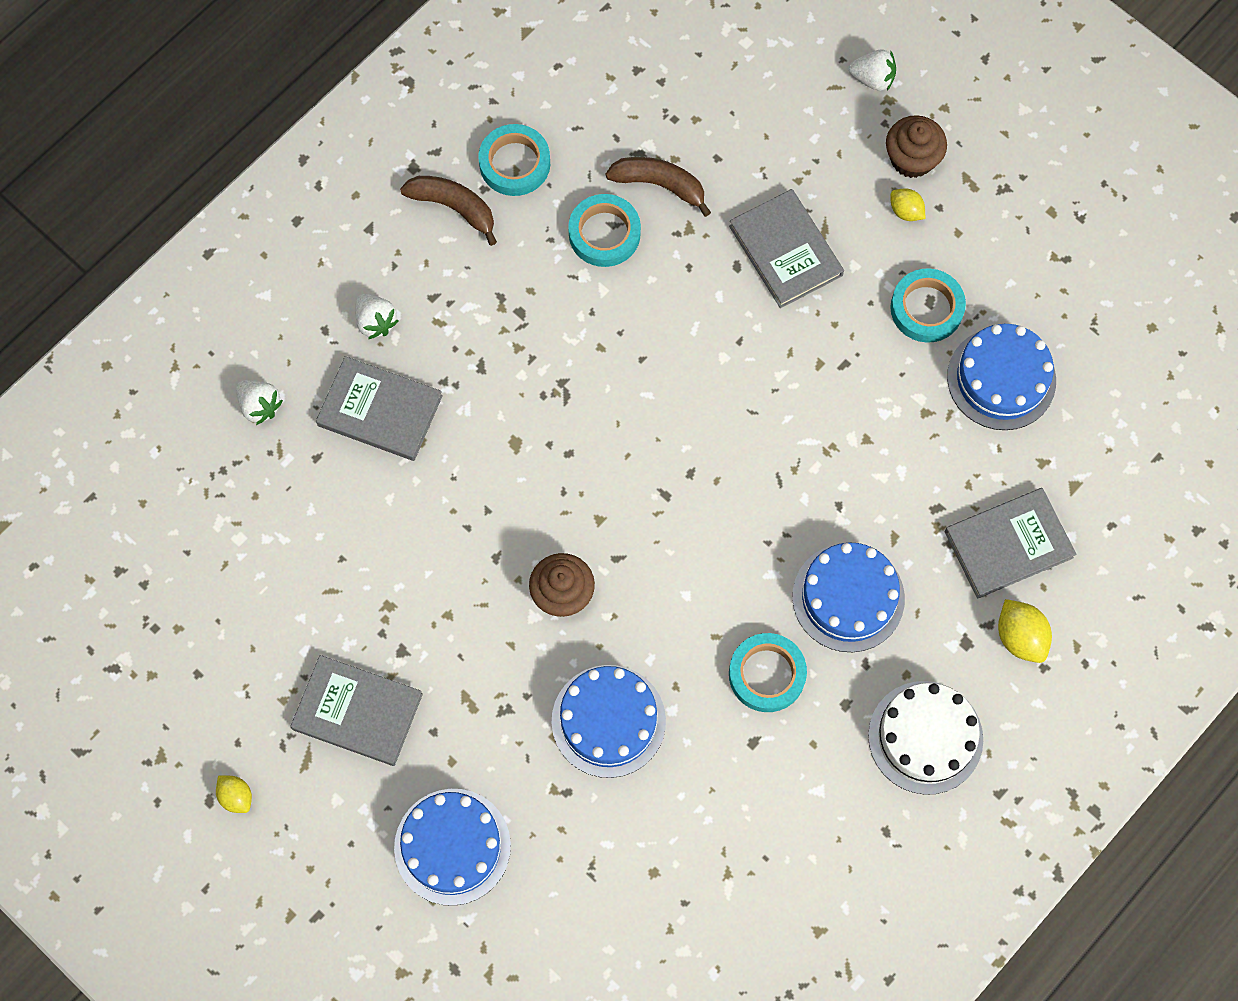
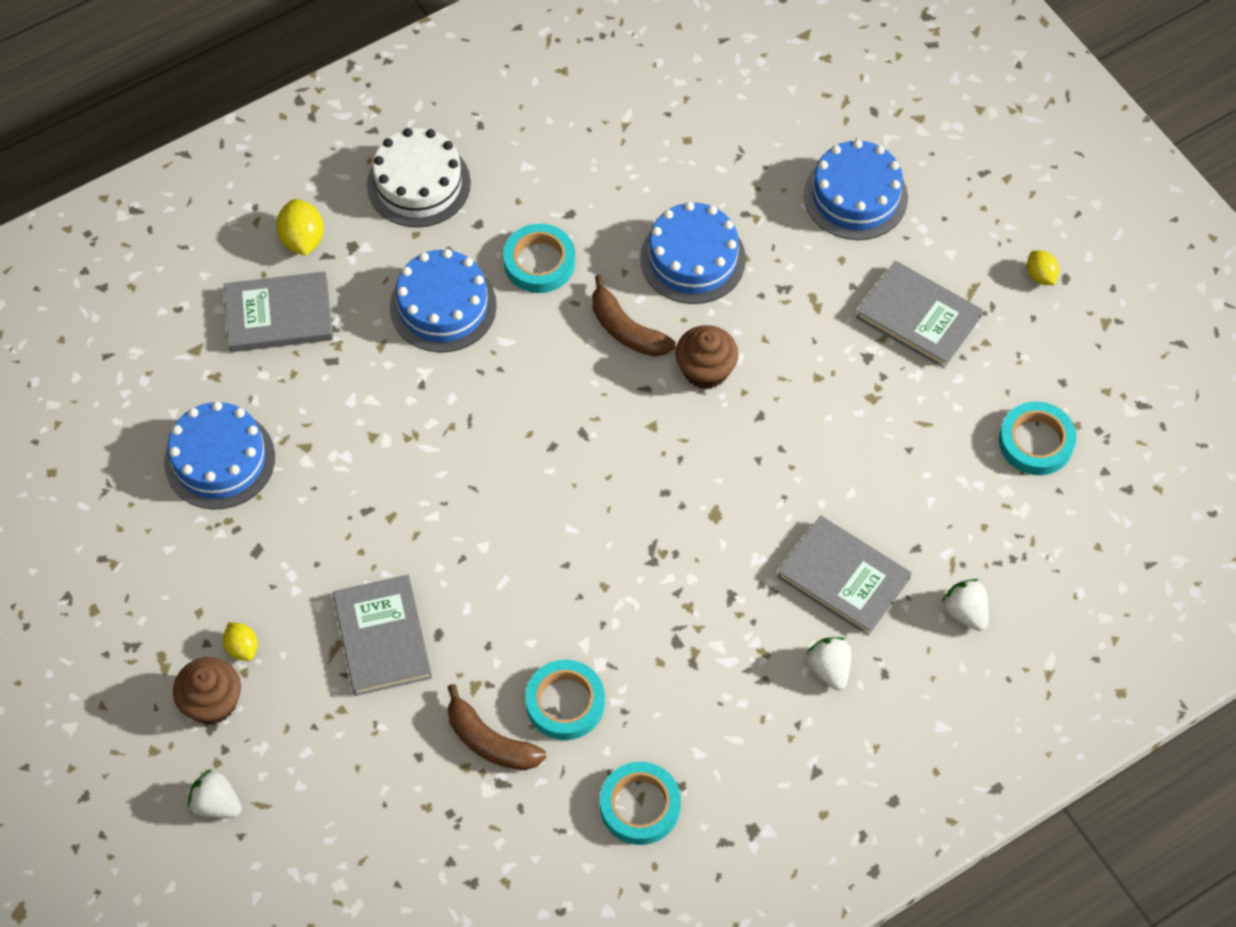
camera: 165 degrees left, 10 degrees down
(454, 207) = (718, 772): brown banana -> brown banana (626, 329)
(926, 308) = (263, 544): turquoise tape -> turquoise tape (1036, 442)

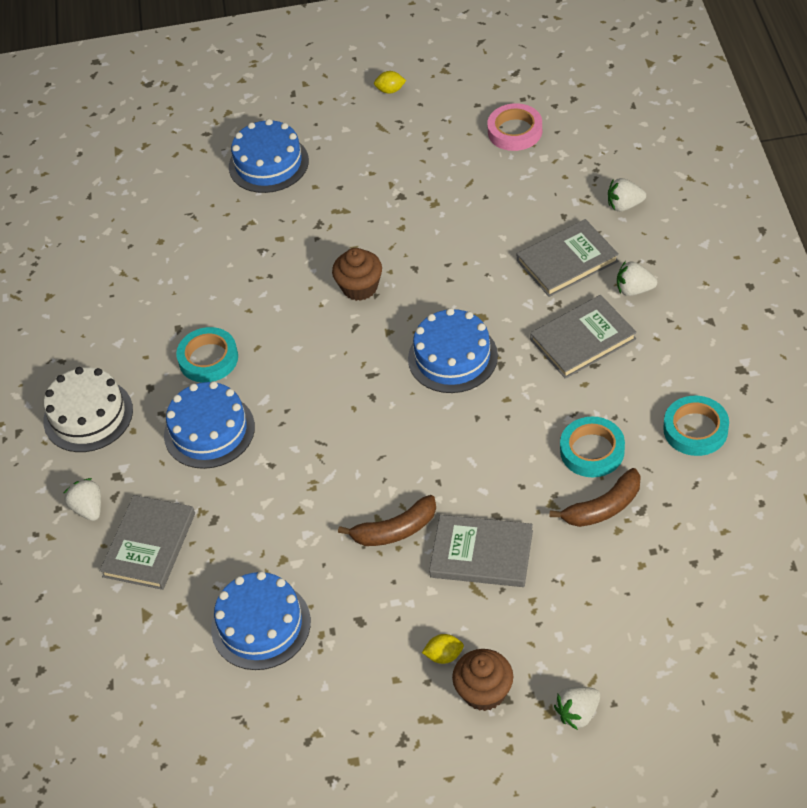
camera: 60 degrees left, 10 degrees down
(302, 239) = (88, 508): yellow lemon -> white strawberry
(626, 329) = (298, 323): brown banana -> brown banana (395, 530)
(693, 259) = (262, 267): blue cake -> blue cake (452, 357)
(918, 317) = (385, 160): grey book -> grey book (583, 339)
(1036, 442) = (515, 131): turquoise tape -> pink tape

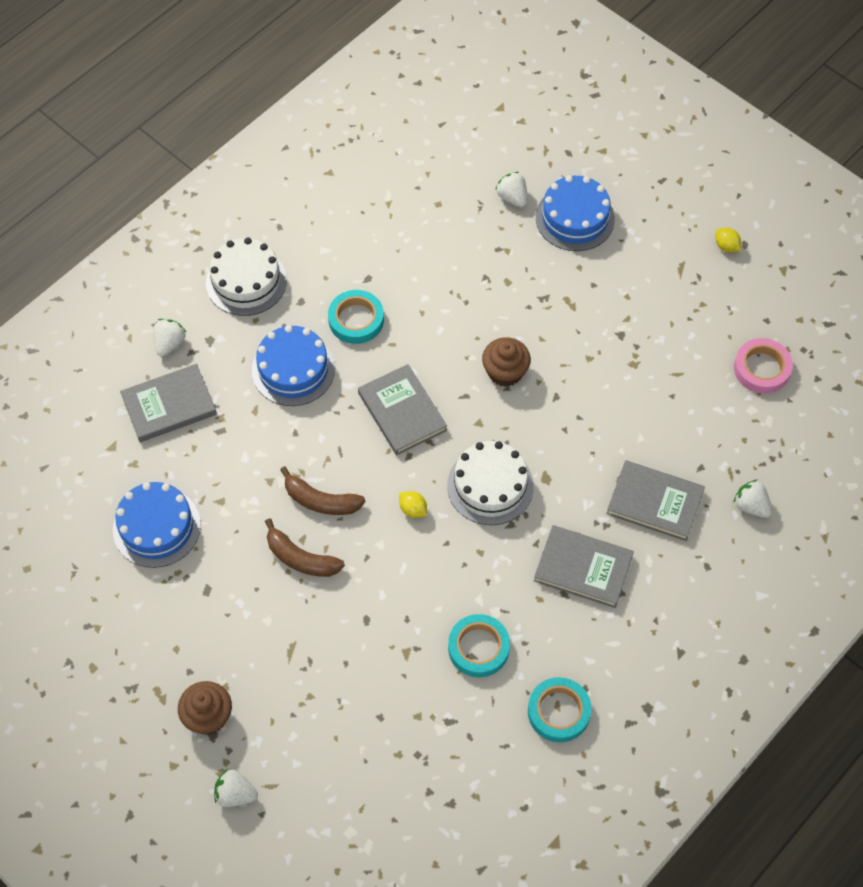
camera: 45 degrees right, 10 degrees up
(444, 655) = (218, 668): yellow lemon -> yellow lemon (413, 509)
(452, 357) = (490, 486): blue cake -> white cake
(481, 554) = (324, 633): grey book -> grey book (402, 411)
(603, 508) = (431, 691): brown banana -> brown banana (320, 501)
(634, 290) = (666, 573): white strawberry -> white strawberry (512, 197)

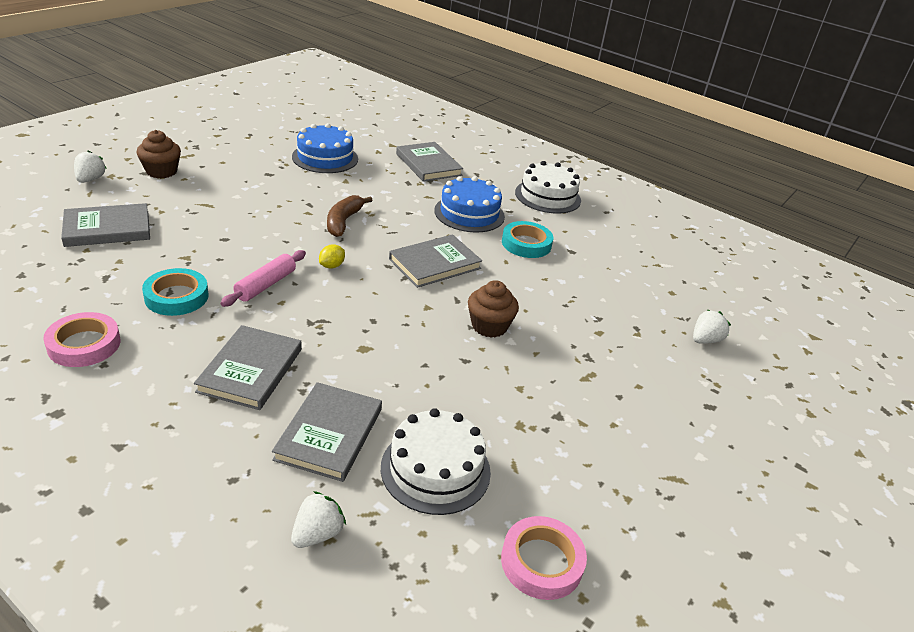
camera: 80 degrees right, 25 degrees down
(170, 343) = (482, 166): white strawberry -> none
(300, 558) = (290, 211): brown banana -> none
(353, 744) = (107, 228): none -> grey book
(452, 569) = (266, 285): none -> pink rolling pin
(490, 486) = (355, 311): white cake -> white cake (435, 469)
(558, 712) = (84, 344): turquoise tape -> pink tape
(575, 218) = (703, 385): blue cake -> none
(726, 246) = (731, 531): yellow lemon -> none

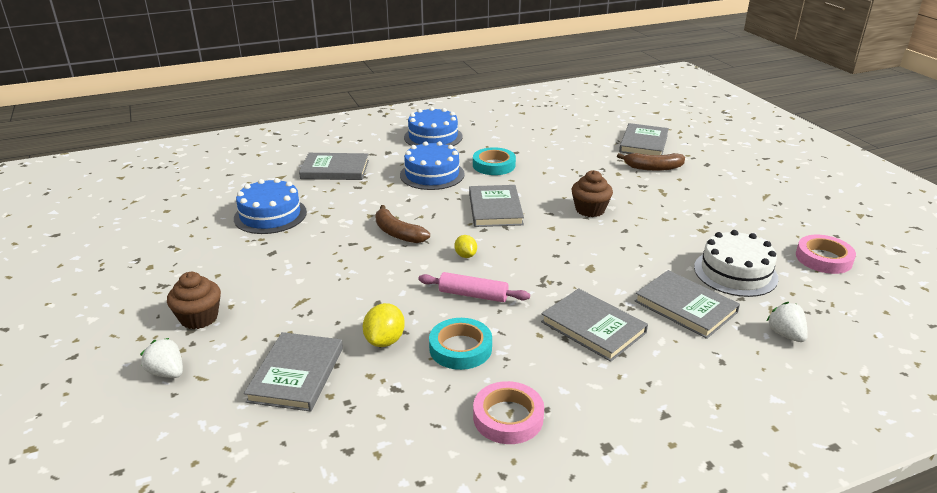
camera: 55 degrees left, 5 degrees down
(170, 256) = (385, 340): none -> yellow lemon
(266, 285) = (473, 295): pink rolling pin -> pink rolling pin turned 45 degrees counterclockwise
(548, 196) = (433, 137): white cake -> blue cake
(644, 358) = (653, 168): none -> brown banana
(705, 340) = (644, 143): white strawberry -> grey book

